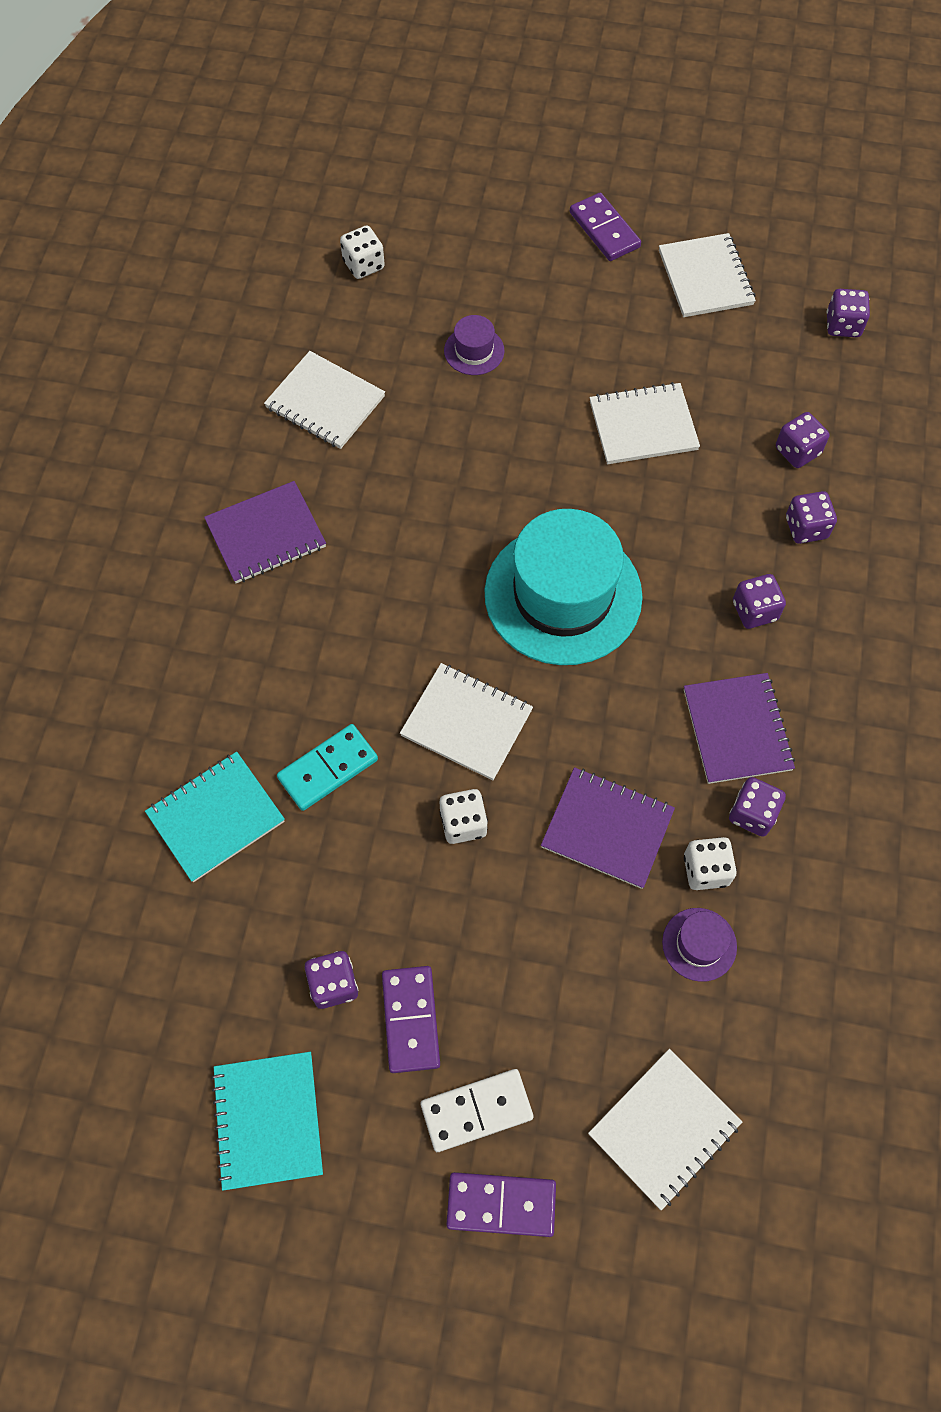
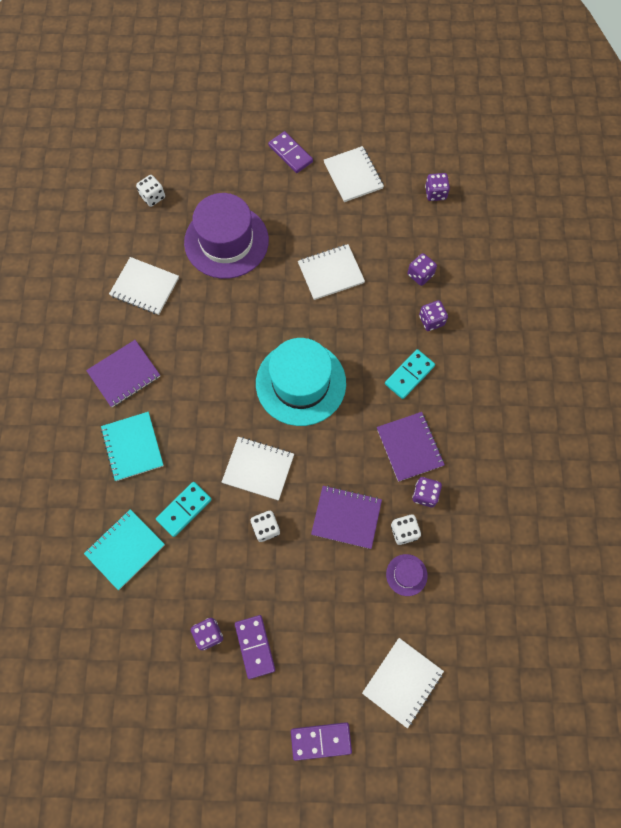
camera: 10 degrees left, 5 degrees up
(268, 1120) = (185, 718): turquoise notebook -> turquoise notebook (132, 447)
(474, 351) = (226, 241): purple hat -> purple hat, size x2.38
(476, 1110) = (299, 691): white domino -> none
(754, 611) = (409, 375): purple dice -> turquoise domino

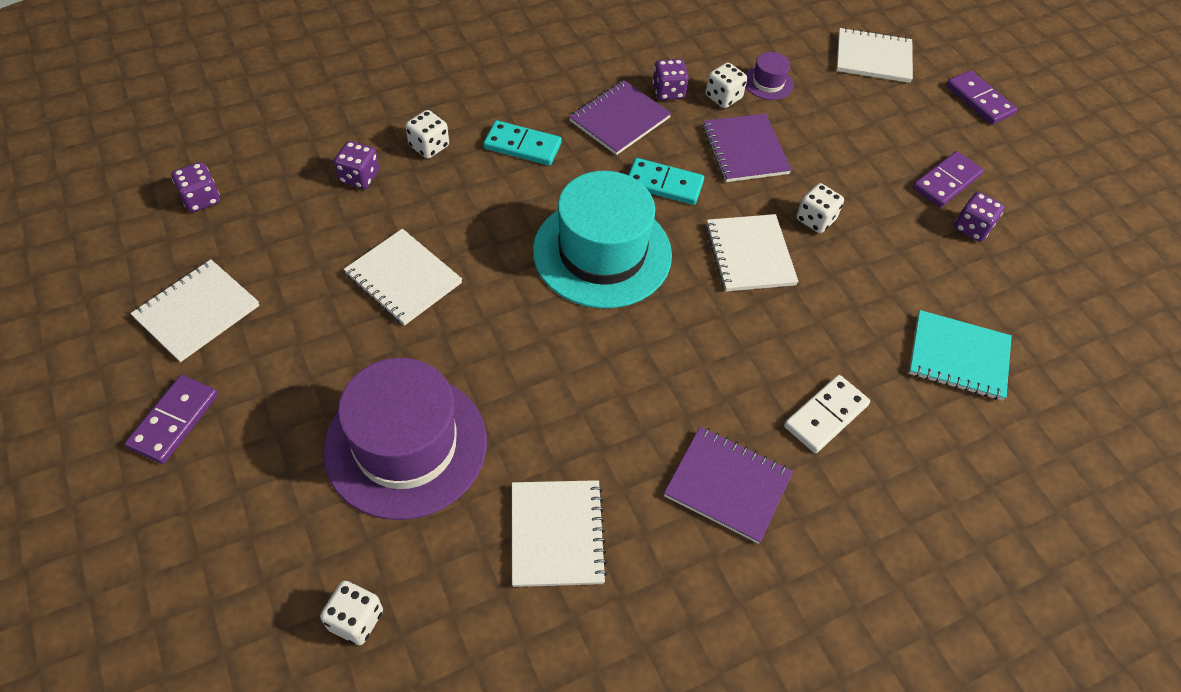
camera: 120 degrees left, 15 degrees down
(132, 447) = (826, 416): turquoise notebook -> white domino
(184, 509) = (859, 313): turquoise domino -> turquoise domino (664, 184)
(431, 320) = (429, 146): purple dice -> white dice

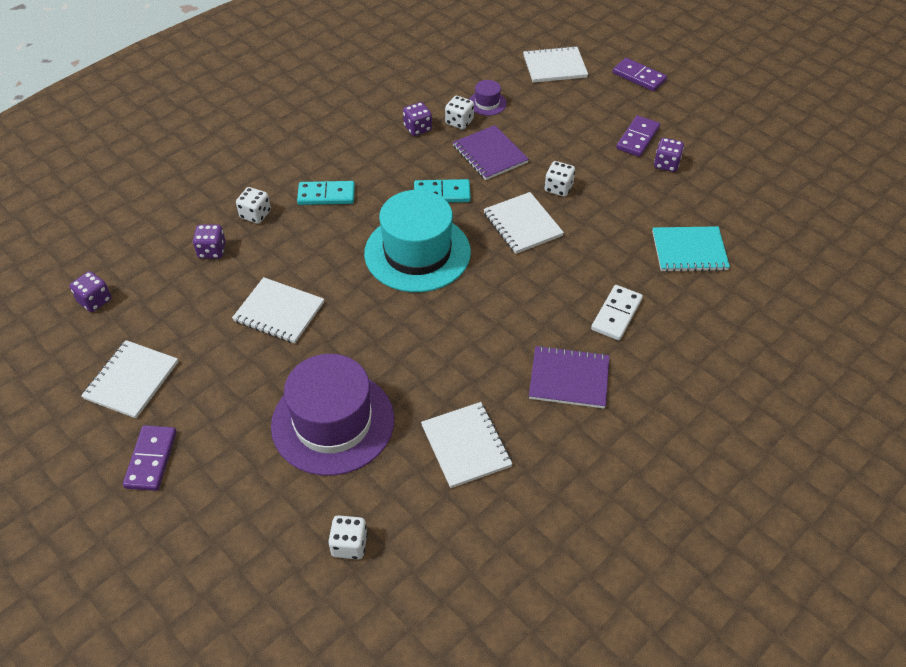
camera: 15 degrees left, 5 degrees down
(619, 119) = (390, 157): purple notebook -> none

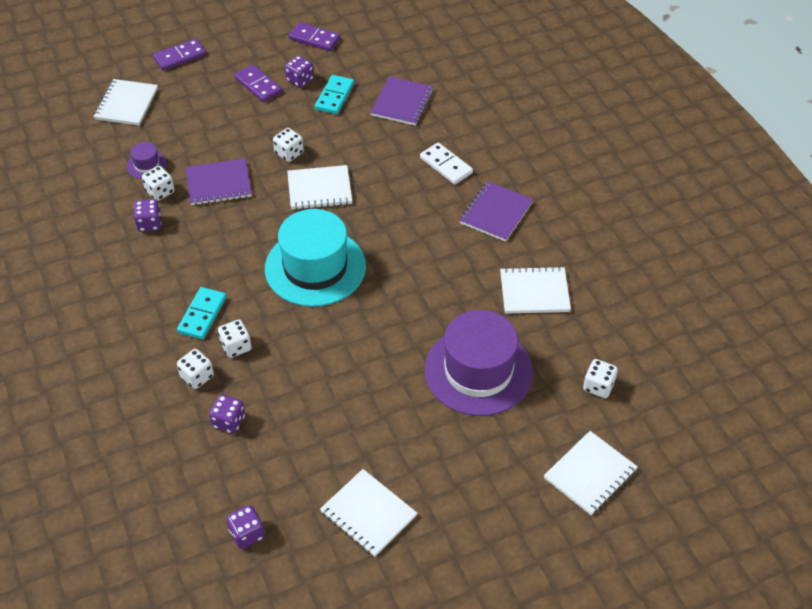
camera: 70 degrees left, 0 degrees up
(151, 459) = (467, 510): purple domino -> purple domino (314, 39)
(279, 312) = (337, 383): white notebook -> white notebook (590, 474)
(298, 228) = (236, 346): none -> white dice
(442, 193) = (250, 230): turquoise domino -> turquoise domino (334, 96)
(689, 251) = (402, 103): turquoise notebook -> purple notebook

